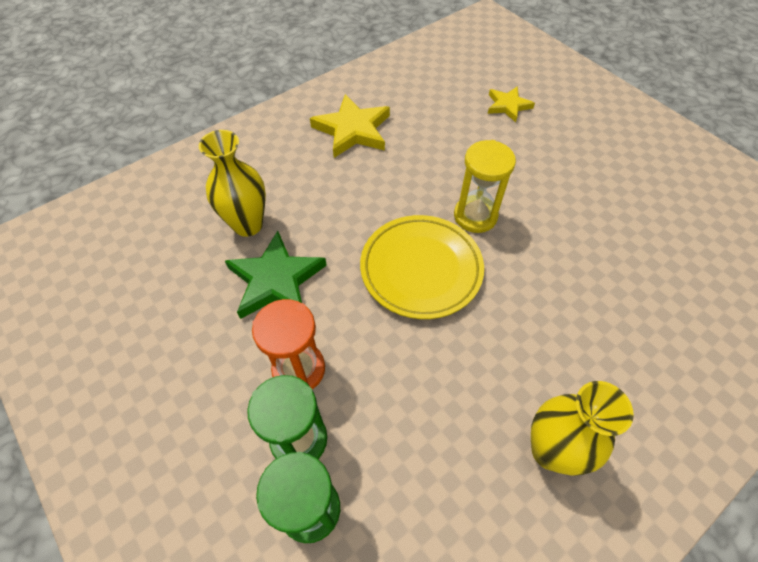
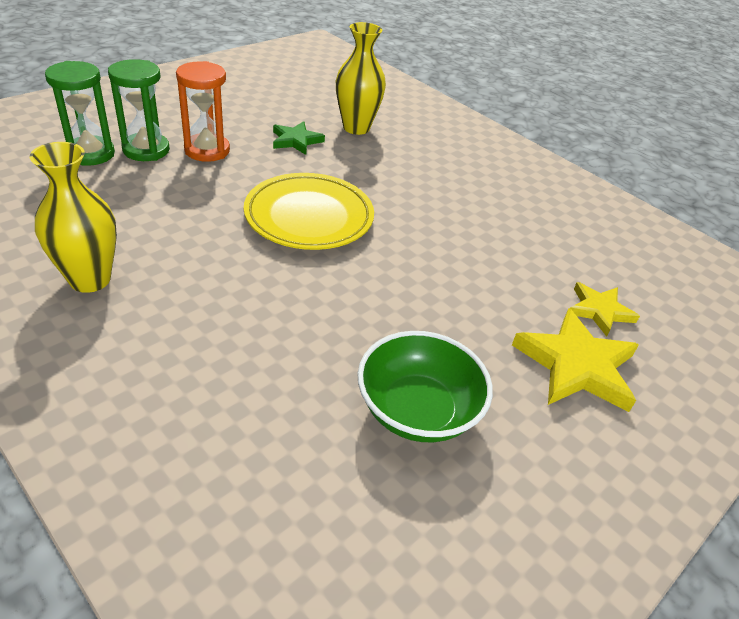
camera: 80 degrees right, 15 degrees down
(276, 280) = (296, 141): green star -> green star, size x0.60
(353, 130) = (498, 184): yellow star -> yellow star (576, 365)
(475, 216) = (386, 260): yellow hourglass -> none
(628, 212) = (417, 410): none -> green bowl

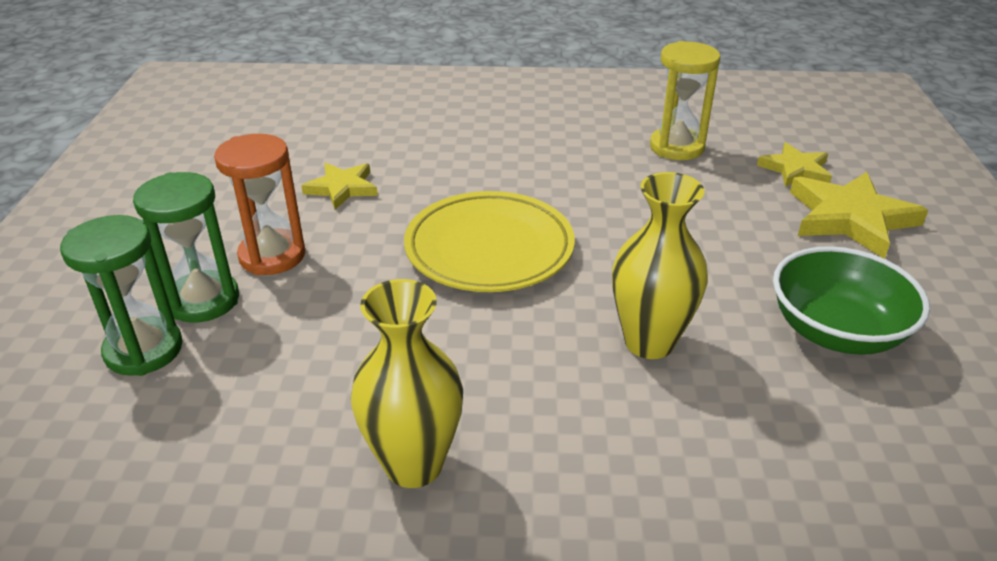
camera: 40 degrees left, 5 degrees down
(296, 141) = (342, 188): green star -> yellow star
(356, 128) = (373, 141): yellow vase -> yellow vase (649, 342)
(536, 242) = (676, 147): none -> yellow hourglass

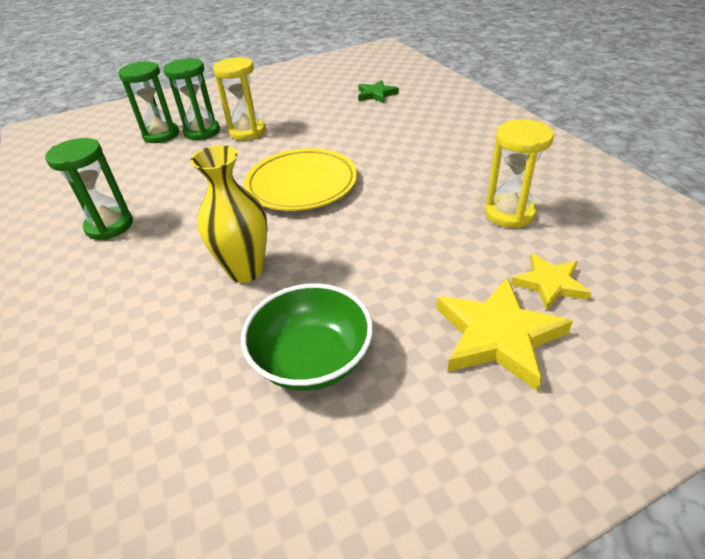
camera: 65 degrees right, 5 degrees up
(272, 256) = (247, 132): orange hourglass -> yellow hourglass
(315, 127) = (376, 94): none -> green star
(342, 188) = (323, 124): yellow star -> none
(414, 464) = (109, 226): yellow vase -> green hourglass

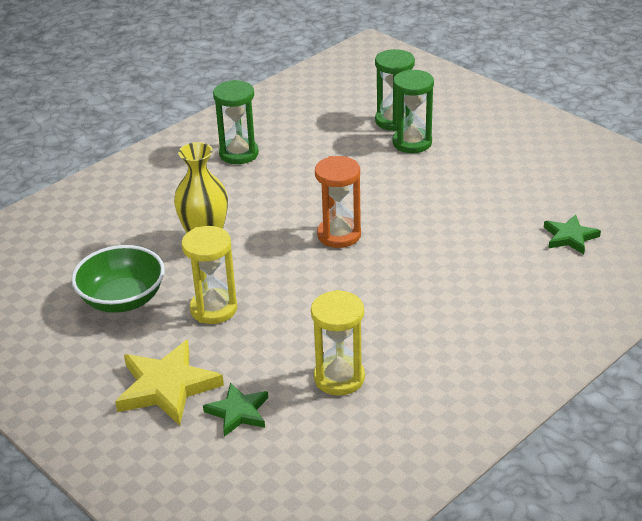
camera: 70 degrees right, 5 degrees down
(247, 132) = (426, 171): yellow hourglass -> yellow hourglass (213, 309)
(302, 185) = (339, 235): yellow plate -> orange hourglass
(549, 284) = (238, 412): yellow star -> green star

